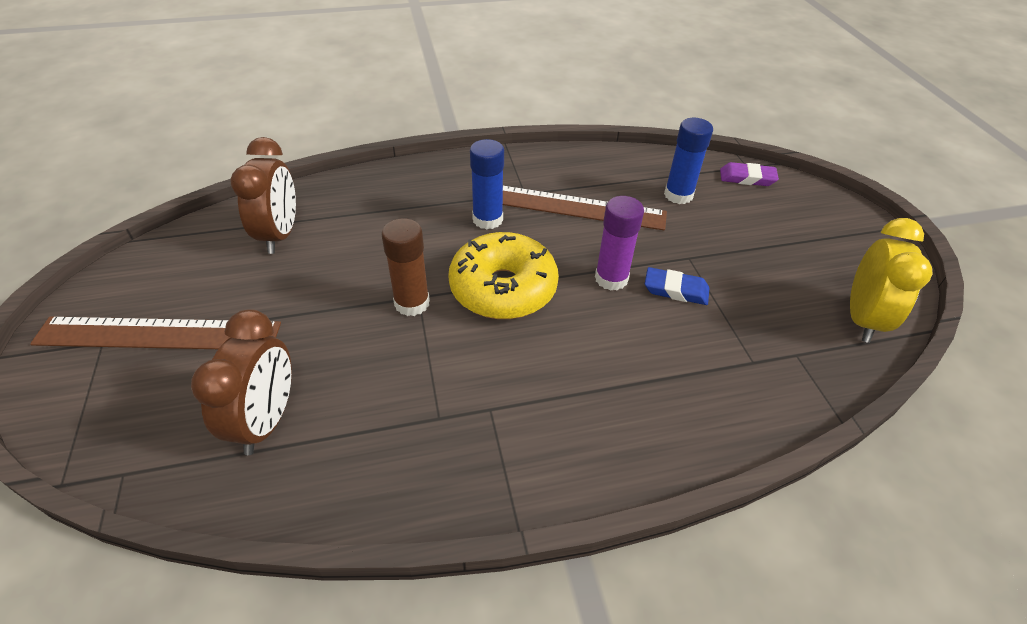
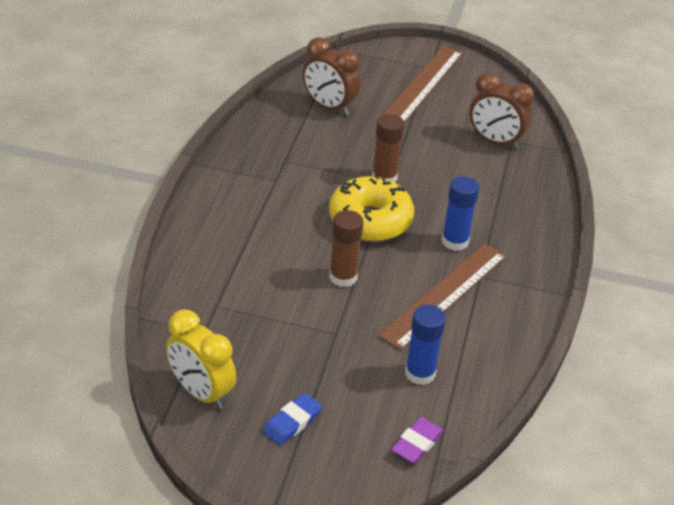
camera: 115 degrees right, 5 degrees down
(611, 278) = (343, 277): purple glue stick -> brown glue stick
(675, 290) = (307, 305): blue eraser -> blue eraser (292, 422)

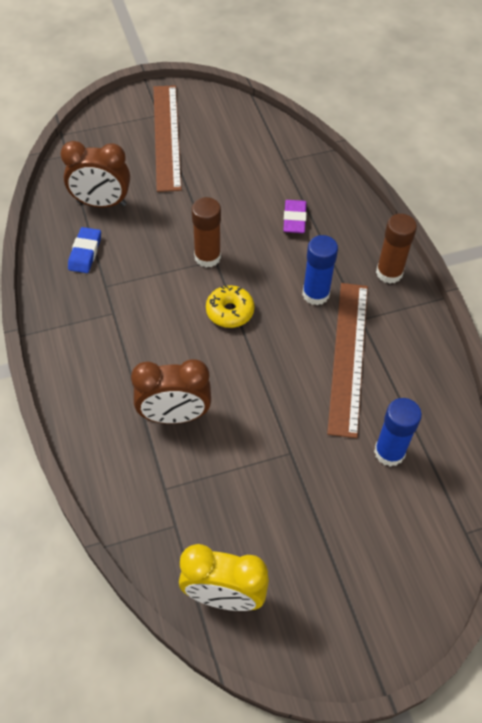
camera: 30 degrees left, 15 degrees up
(292, 422) = (326, 575): blue eraser -> blue eraser (85, 252)
(343, 277) = (252, 387): brown glue stick -> brown glue stick (389, 273)
(370, 220) = (230, 311): yellow donut -> yellow donut, size x0.55
(417, 443) = (440, 528): purple eraser -> purple eraser (294, 219)
(495, 141) = (271, 168): brown clock -> brown clock (174, 416)

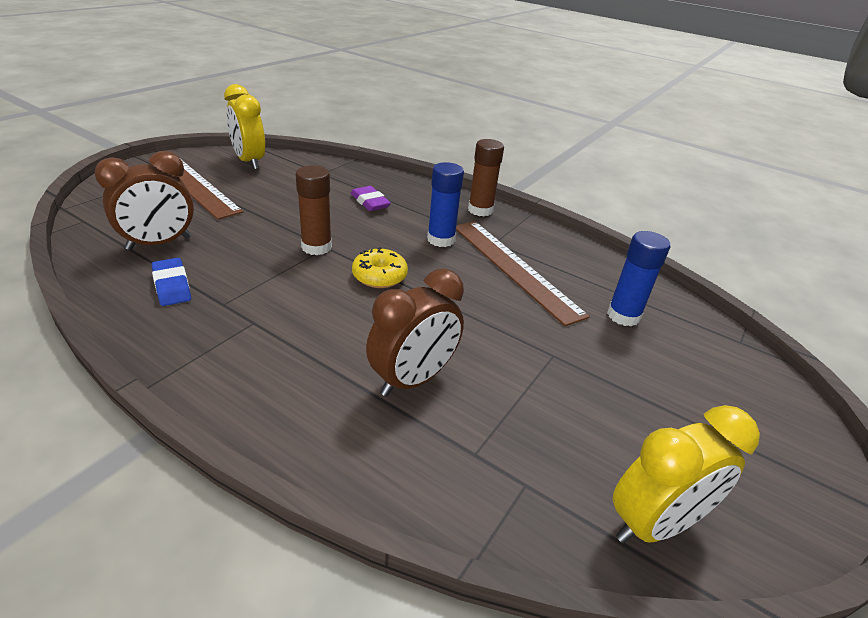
camera: 40 degrees left, 20 degrees down
(231, 120) = (249, 162): none -> yellow clock

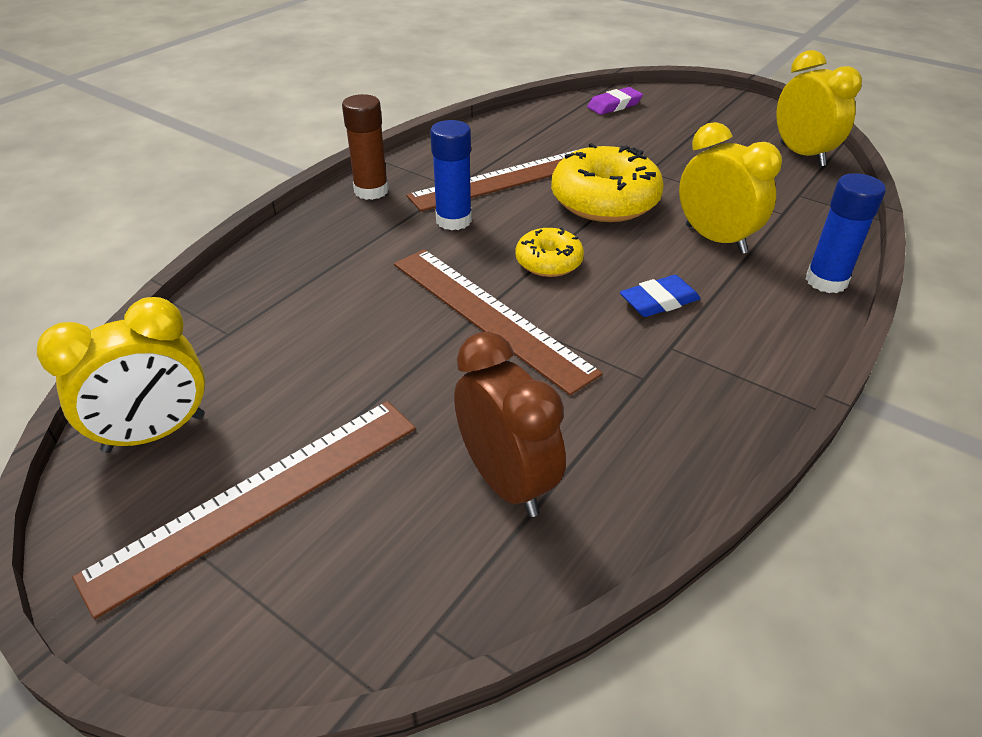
camera: 85 degrees left, 5 degrees up
(172, 285) = (620, 435): blue eraser -> blue eraser (659, 301)
(316, 247) = (489, 315): brown glue stick -> brown ruler
(370, 202) = (347, 277): purple eraser -> purple eraser (614, 105)
(413, 379) = (715, 239): brown clock -> yellow clock
(481, 316) = (604, 201): none -> yellow donut
(623, 316) = (578, 134): blue glue stick -> blue glue stick (826, 281)

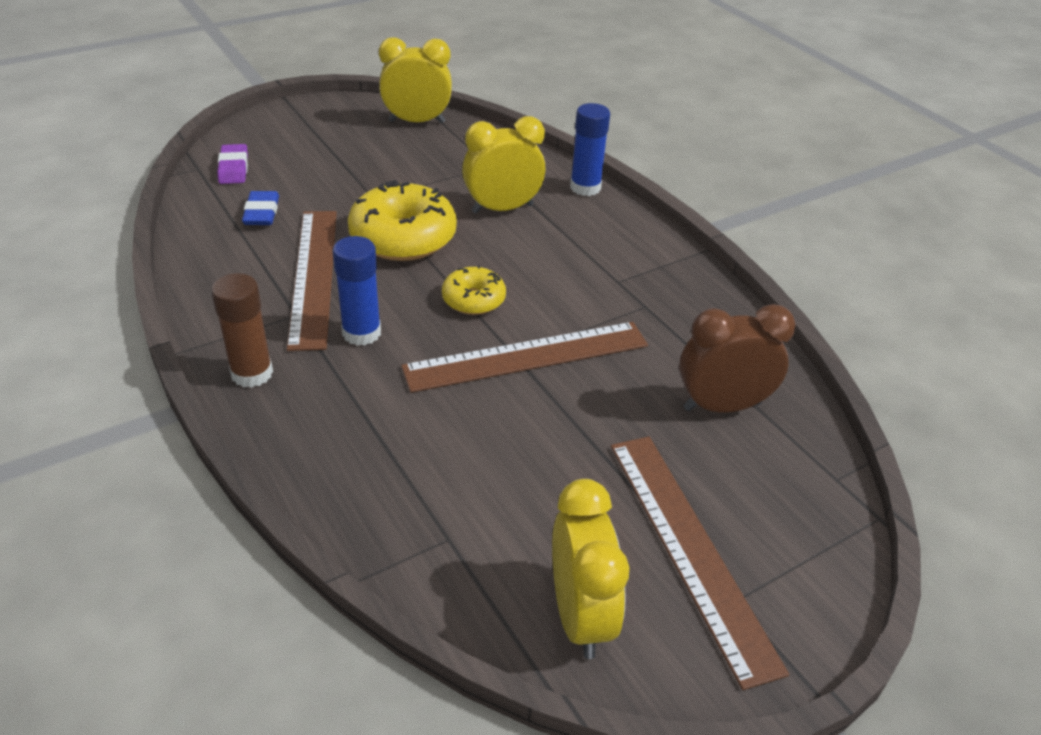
camera: 70 degrees left, 0 degrees up
(659, 301) = (563, 265): blue eraser -> blue eraser (262, 212)

